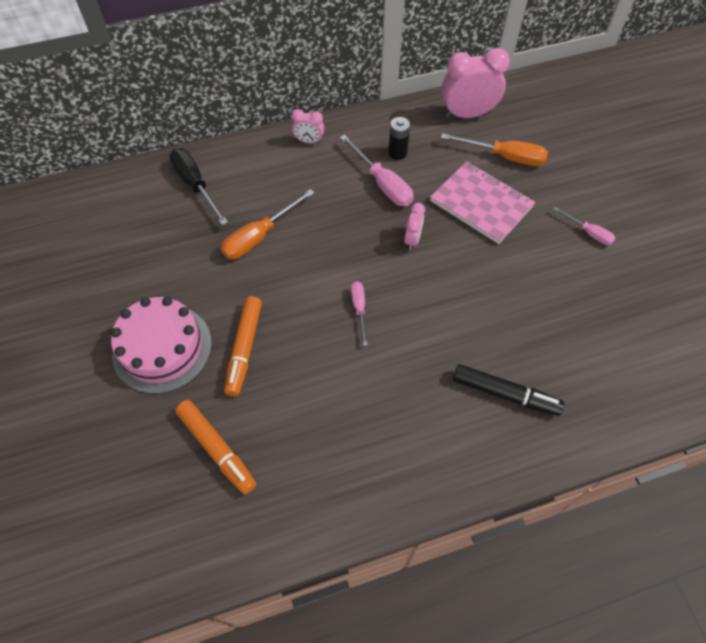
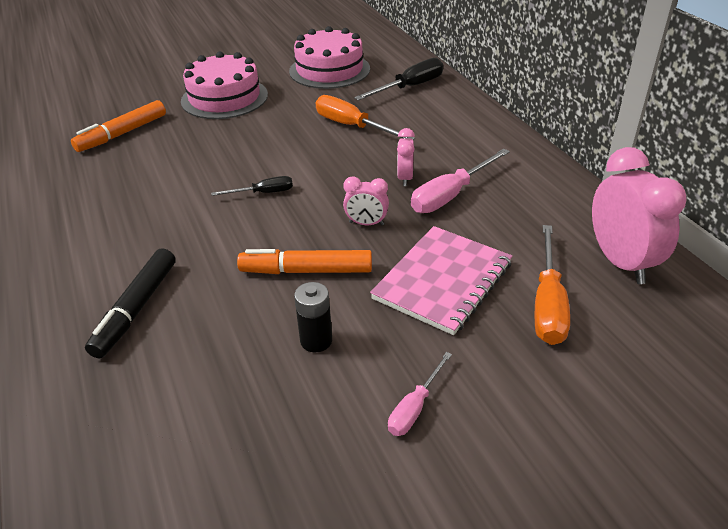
camera: 85 degrees right, 20 degrees down
(130, 247) = (329, 70): none -> pink cake
(244, 349) = (220, 134): orange marker -> orange marker (306, 271)
(309, 141) = (498, 140): pink clock -> pink clock (405, 178)
(359, 309) = (263, 193): pink screwdriver -> black screwdriver
(397, 153) = (509, 203): black battery -> black battery (316, 340)

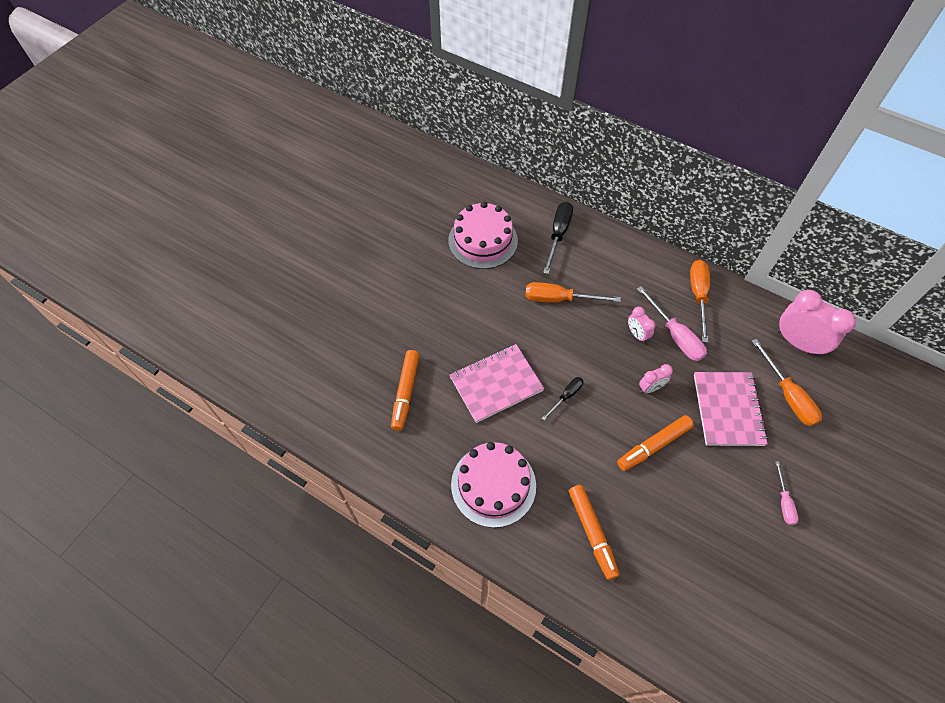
camera: 35 degrees left, 20 degrees up
(136, 309) = (592, 532): black marker -> orange marker
(208, 158) = (496, 384): none -> pink notebook
(224, 98) = (438, 313): pink cake -> pink cake (493, 485)
(316, 340) = (705, 491): black battery -> none
(451, 195) = (675, 335): pink screwdriver -> pink screwdriver turned 45 degrees counterclockwise
(520, 176) = (698, 296): none -> orange screwdriver

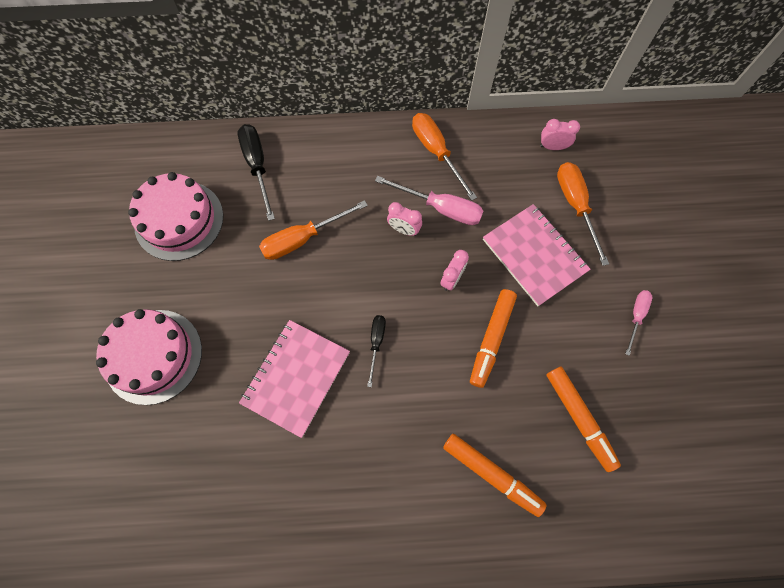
camera: 35 degrees left, 10 degrees up
(405, 392) = (202, 455): orange marker -> orange marker (579, 418)
(493, 485) = (364, 494): pink cake -> pink cake (153, 356)
(783, 502) = (636, 316): pink screwdriver -> pink screwdriver turned 120 degrees counterclockwise
(787, 395) = (575, 206): orange screwdriver -> orange screwdriver turned 135 degrees counterclockwise
(798, 343) = (552, 147): pink clock -> pink clock, size x0.51

